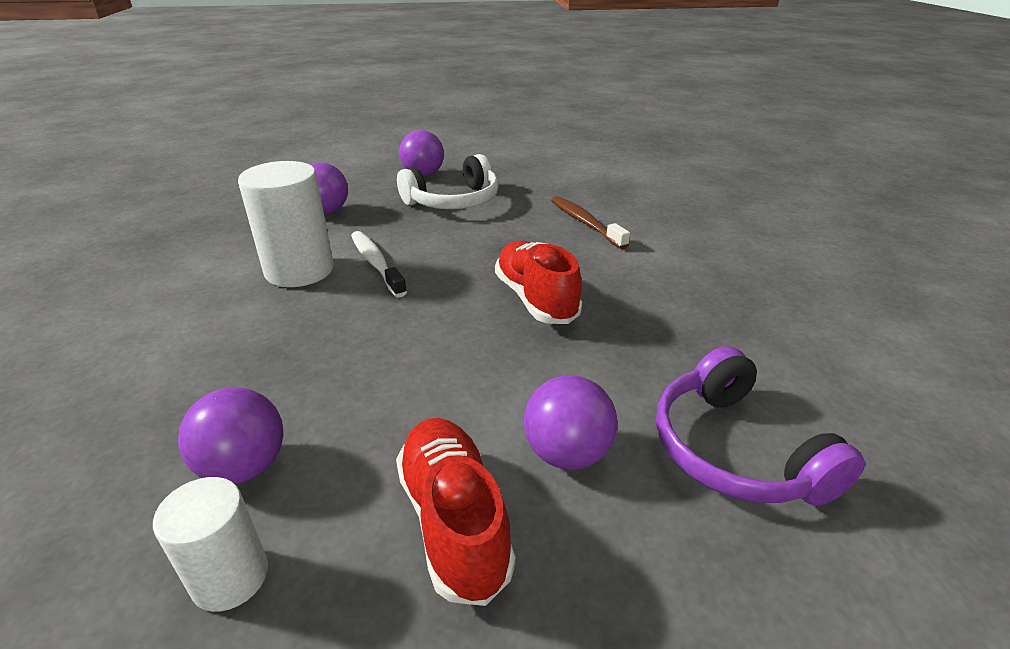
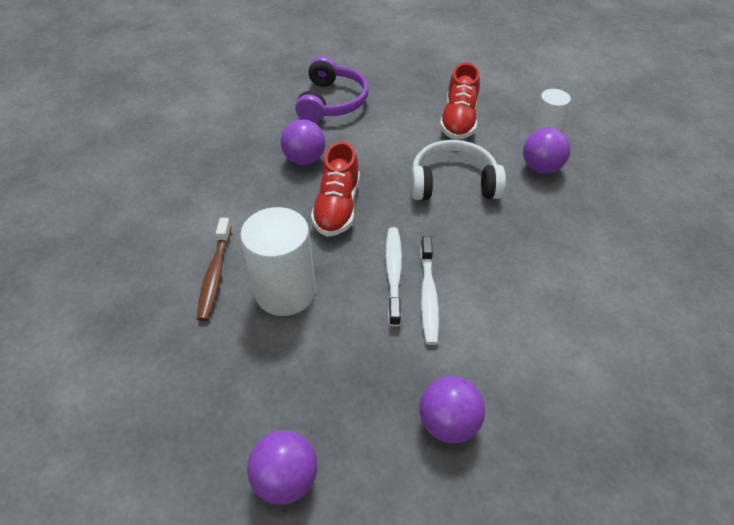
camera: 150 degrees left, 15 degrees up
(299, 270) = (495, 314): white cylinder -> white cylinder (285, 292)
(422, 267) = (393, 273): none -> white toothbrush
(454, 201) = (298, 377): white headphones -> white headphones (453, 183)
(567, 453) = (398, 124): purple ball -> purple ball (304, 159)

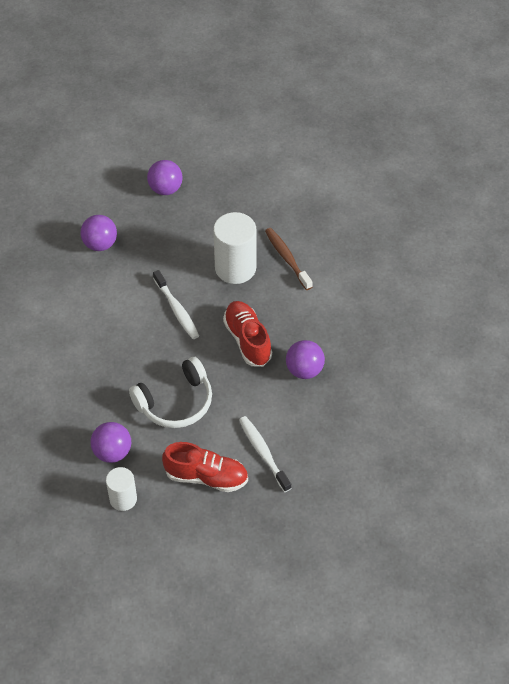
camera: 150 degrees right, 5 degrees up
(332, 102) = (332, 444): purple headphones -> none
(428, 295) = (147, 305): white toothbrush -> white toothbrush (263, 453)
(459, 120) = (206, 476): red shoe -> red shoe turned 120 degrees clockwise

